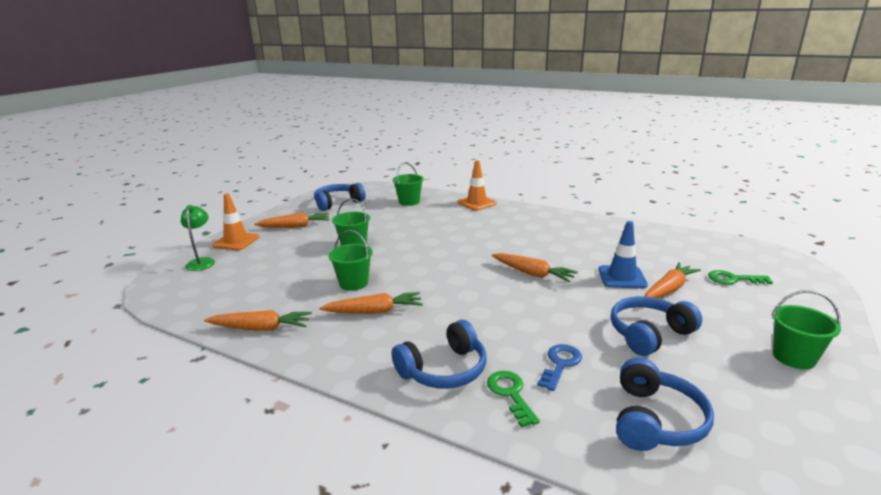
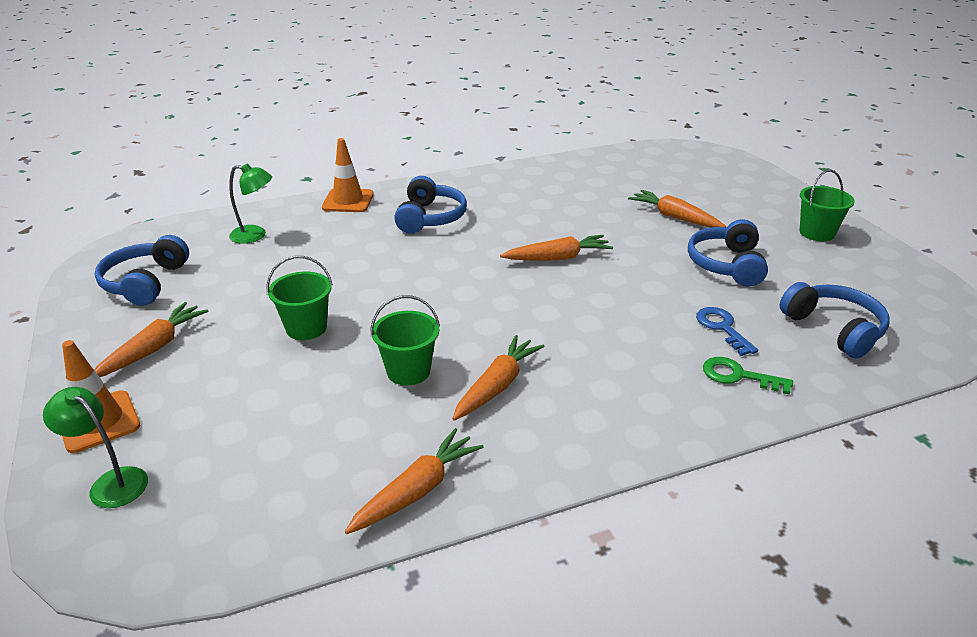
camera: 50 degrees left, 10 degrees up
(409, 202) = (255, 235): green bucket -> green lamp
(444, 370) = (663, 393): blue headphones -> blue headphones (430, 218)
(622, 277) = (628, 223): blue traffic cone -> none
(669, 289) = (674, 217): orange carrot -> orange carrot turned 45 degrees counterclockwise
(733, 279) = (695, 186): green key -> none

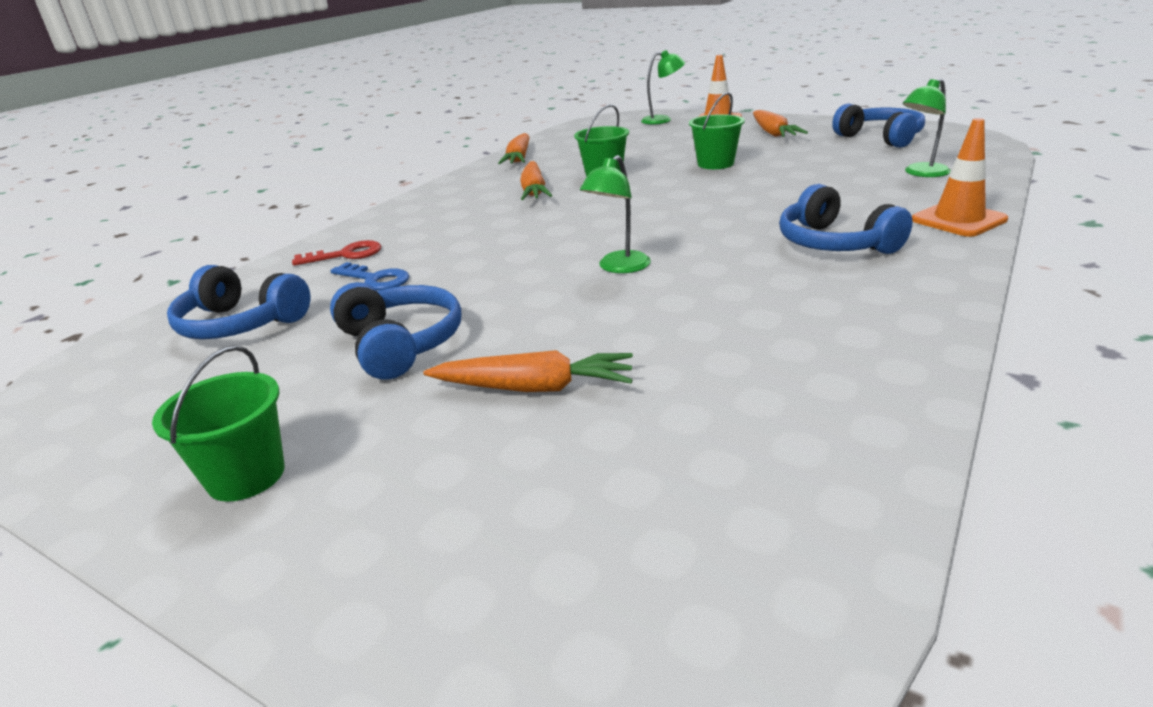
camera: 145 degrees right, 5 degrees down
(558, 258) = (618, 267): orange carrot -> green lamp
(738, 376) = (346, 255): green key -> red key

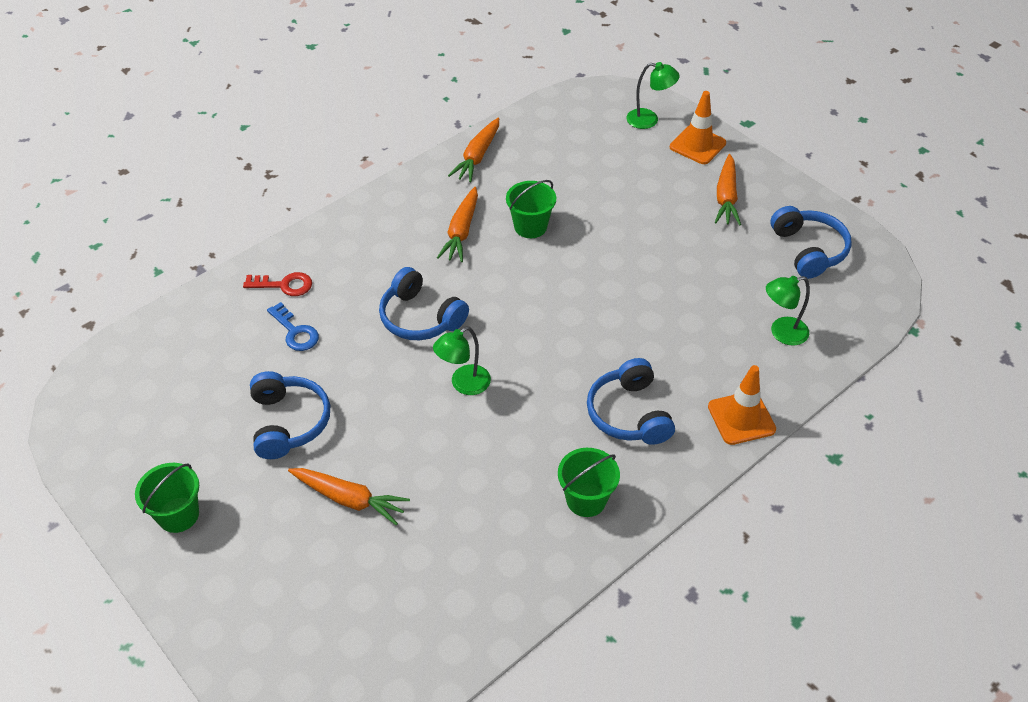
camera: 15 degrees right, 20 degrees up
(241, 324) = (196, 357): blue headphones -> blue headphones (420, 317)
(715, 164) = (634, 242): green bucket -> green bucket (586, 499)

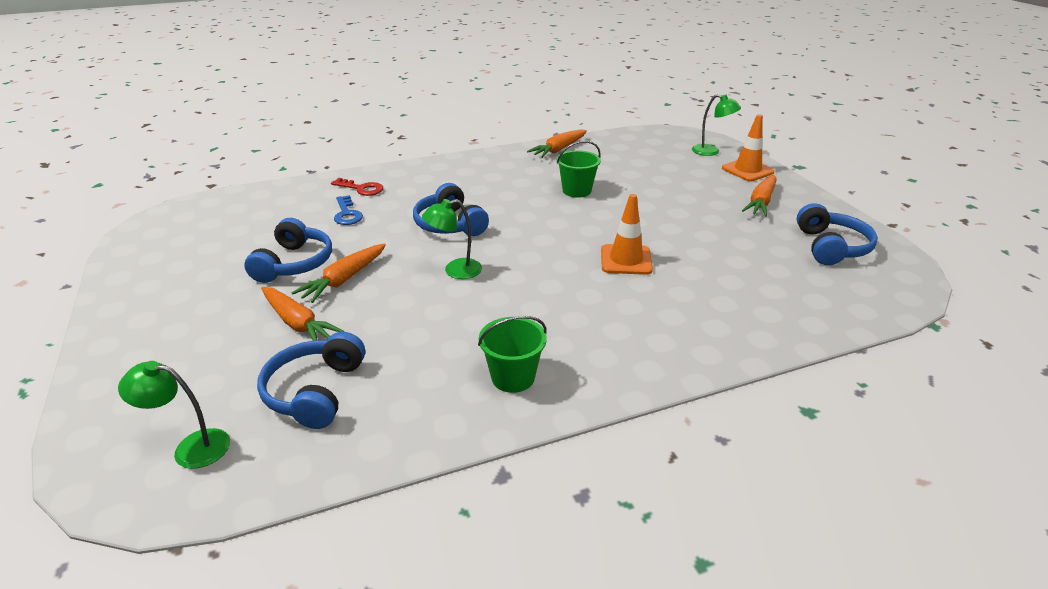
camera: 20 degrees right, 15 degrees down
(178, 515) = (157, 300): green bucket -> none
(461, 231) = (518, 184): orange carrot -> orange carrot (344, 279)
(629, 414) = (594, 322): blue headphones -> blue headphones (315, 391)
(741, 418) = (711, 351): orange traffic cone -> orange traffic cone (626, 260)
(781, 333) = (781, 297): green lamp -> green lamp (191, 448)

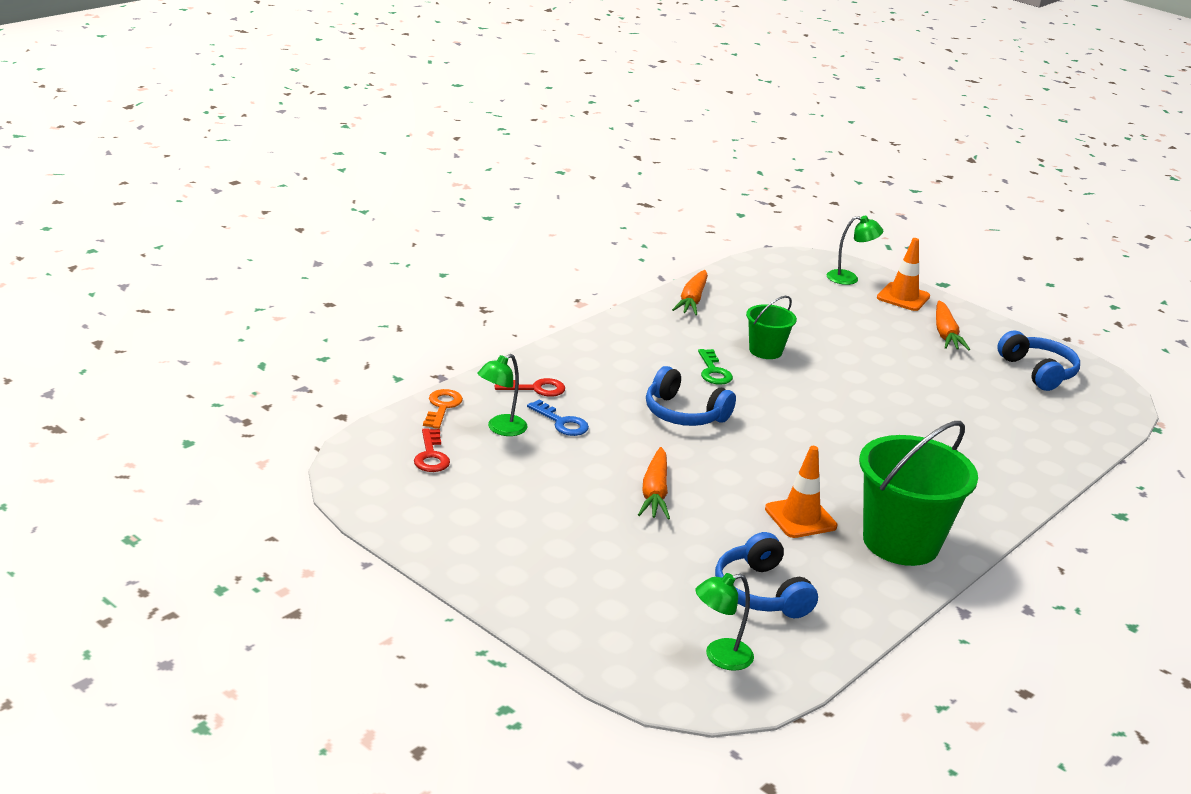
camera: 30 degrees left, 5 degrees down
(223, 219) = (431, 456): none -> red key
(280, 189) = (442, 407): none -> orange key
(294, 263) = (583, 487): blue headphones -> none
(298, 323) = (668, 542): orange carrot -> none
(455, 270) = (747, 461): green lamp -> green lamp (501, 429)
(513, 377) = (901, 542): green bucket -> green bucket, size x1.90
(514, 198) = (713, 371): none -> green key
(626, 260) = (885, 419): orange traffic cone -> orange traffic cone (800, 518)

